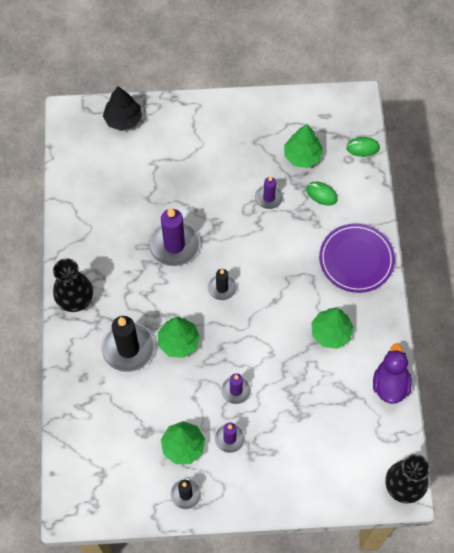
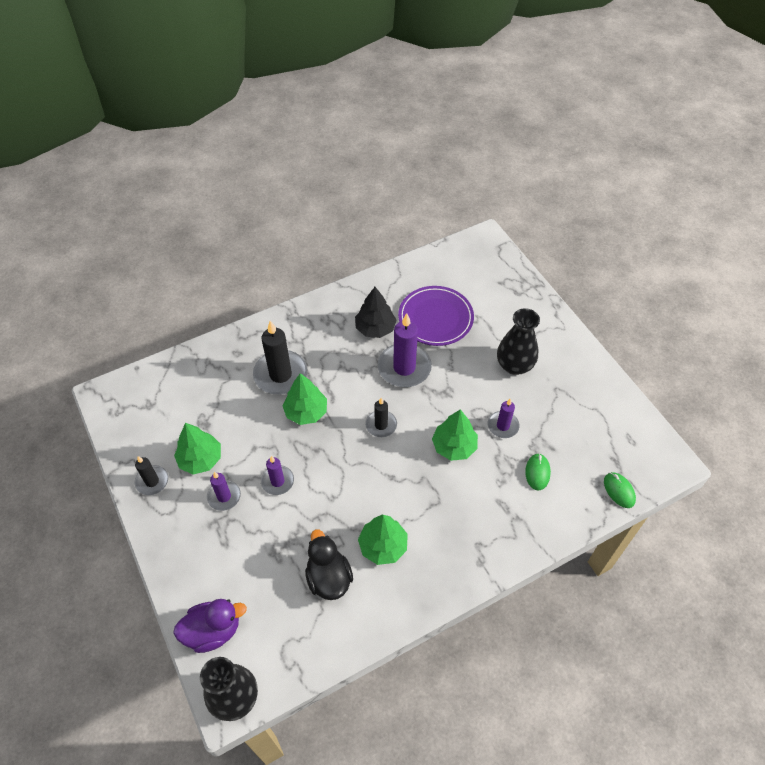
camera: 65 degrees right, 10 degrees down
(75, 299) = (309, 316): black vase -> black vase (514, 365)
(123, 119) = (507, 278): black tree -> black tree (375, 328)
(302, 156) = (569, 437): green tree -> green tree (454, 446)
(339, 383) = (329, 577): none -> black duck
(356, 259) = (482, 537): purple plate -> purple plate (435, 318)
(390, 384) = (351, 633): purple duck -> purple duck (213, 631)

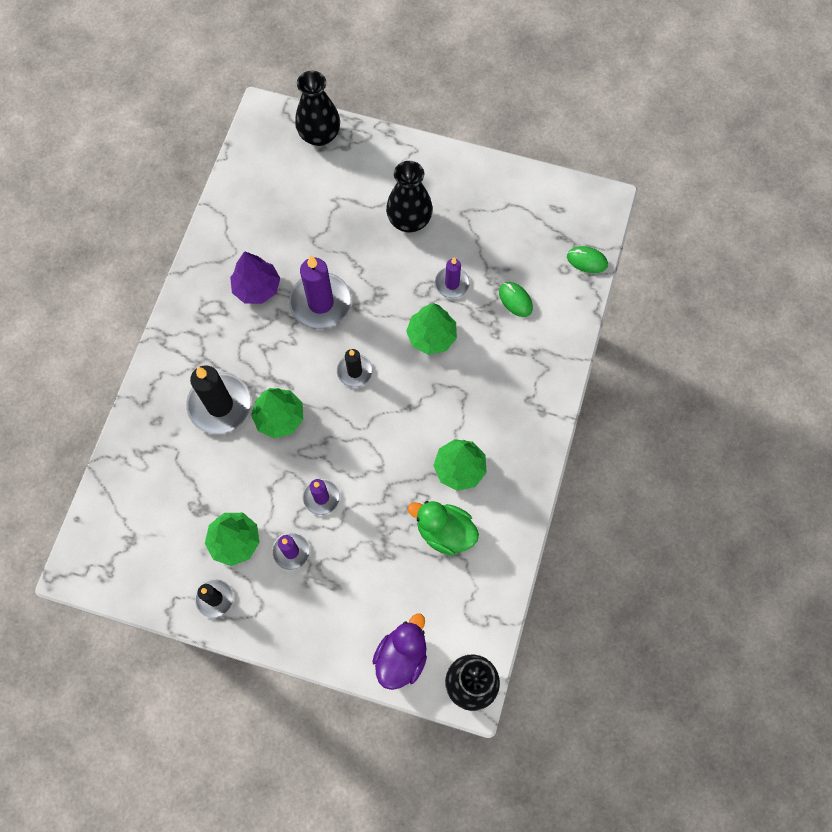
camera: 45 degrees left, 15 degrees up
(329, 577) = (445, 532): black duck -> green duck
(375, 328) = (257, 288): black tree -> purple tree
(435, 318) = (300, 232): purple plate -> none
(507, 274) = (319, 135): none -> black vase

